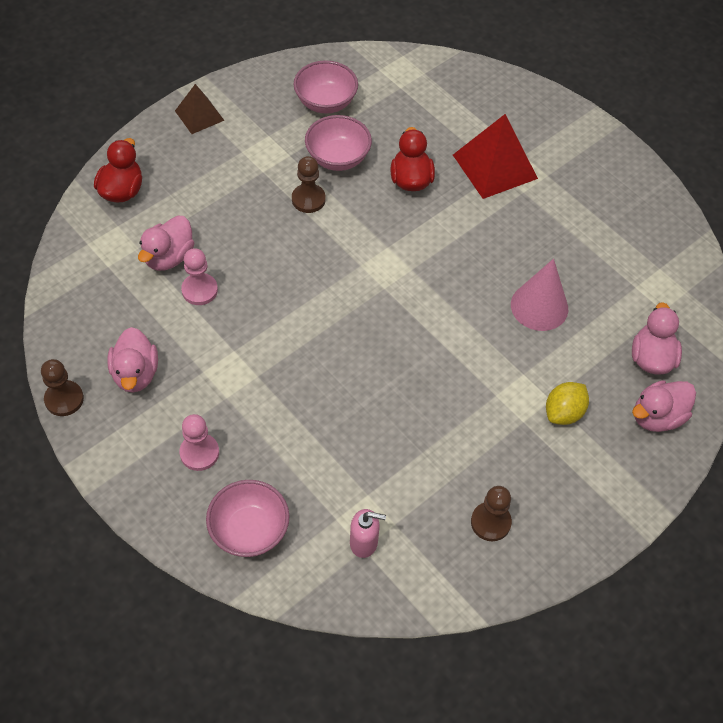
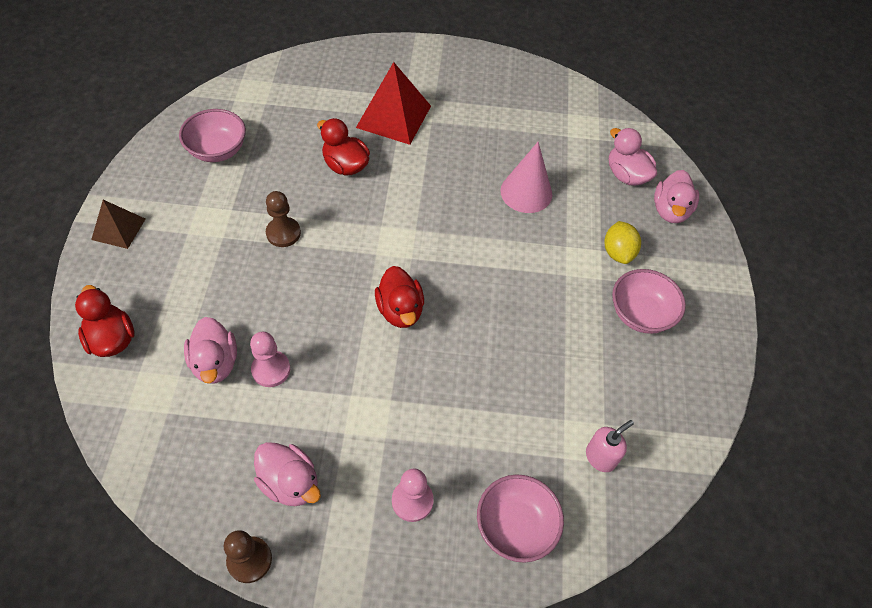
camera: 45 degrees left, 0 degrees up
(333, 320) = (400, 310): none -> red duck
(338, 158) = (272, 186): pink bowl -> pink bowl (640, 314)
(490, 522) = (658, 366): brown pawn -> none

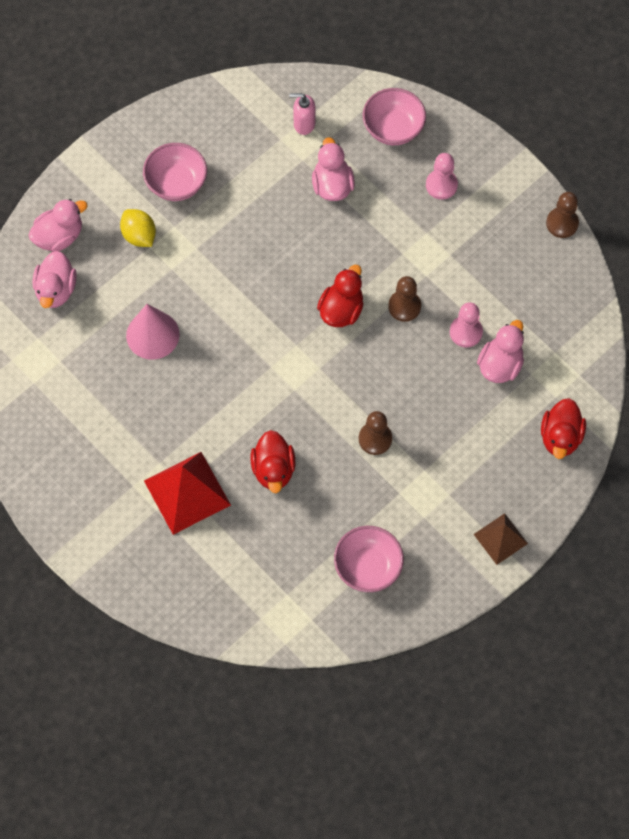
camera: 135 degrees left, 10 degrees up
(290, 483) = (507, 249): pink duck -> pink duck (332, 185)
(347, 352) = (404, 306): none -> brown pawn
(618, 252) = (139, 235): yellow lemon -> yellow lemon turned 75 degrees counterclockwise

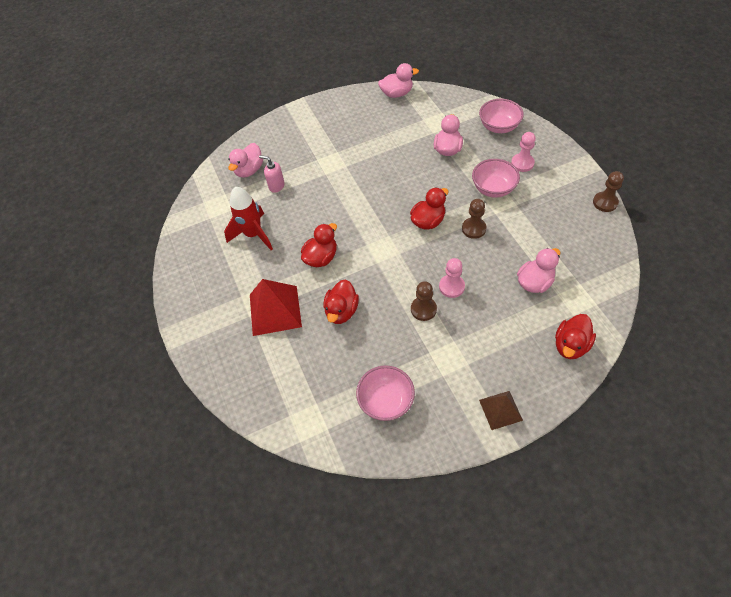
camera: 25 degrees right, 10 degrees down
(59, 236) = (265, 143): pink duck -> pink duck (397, 93)
(110, 392) = (253, 234): none -> red rocket
(139, 235) = (313, 152): yellow lemon -> none
(152, 335) = (296, 208): pink cone -> none
(176, 183) = (348, 130): pink bowl -> pink bowl (493, 188)
(218, 402) = (321, 258): none -> red duck
(304, 124) = (441, 114): pink soap dispenser -> pink soap dispenser (276, 186)
(466, 332) = (514, 255): pink pawn -> pink pawn (451, 287)

